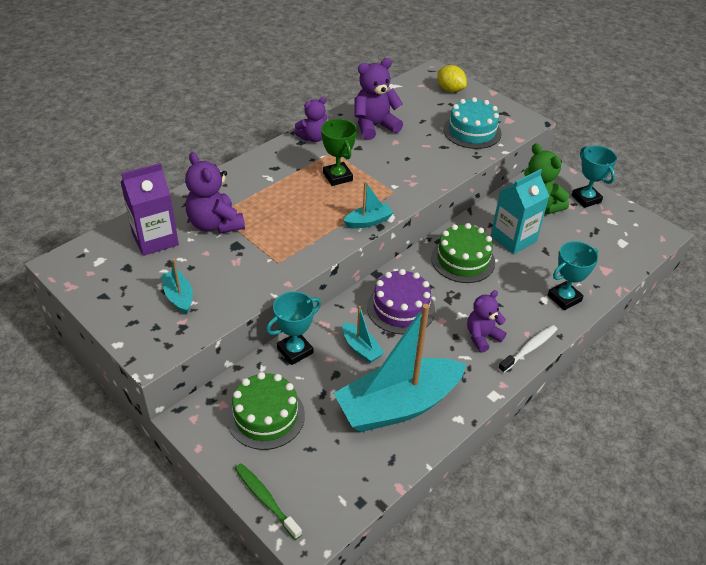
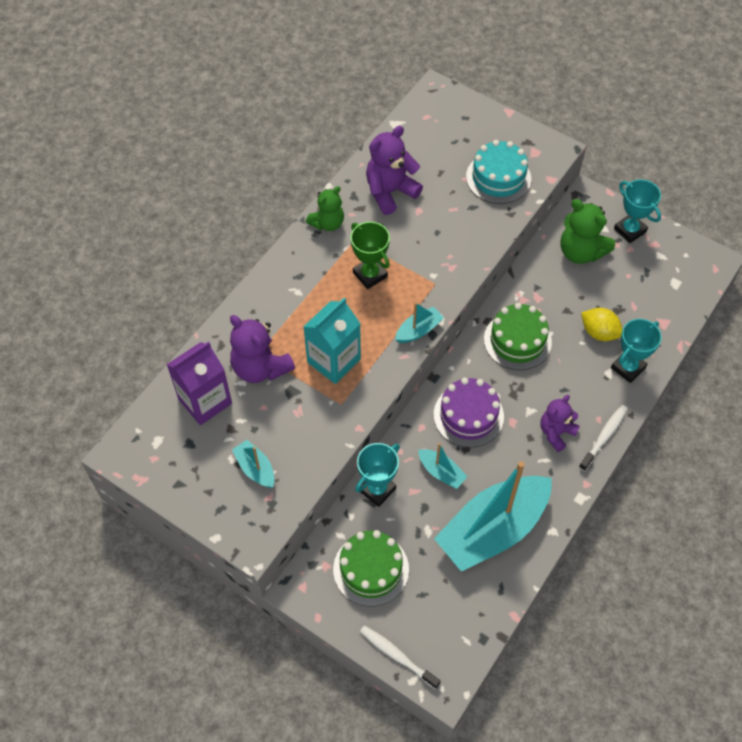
camera: 10 degrees left, 15 degrees up
(266, 499) = (397, 656): green toothbrush -> white toothbrush
(313, 138) = (327, 223): purple teddy bear -> green teddy bear
(450, 90) = (460, 117): yellow lemon -> yellow lemon (599, 332)
(513, 239) = (563, 301): turquoise carton -> turquoise carton (334, 361)

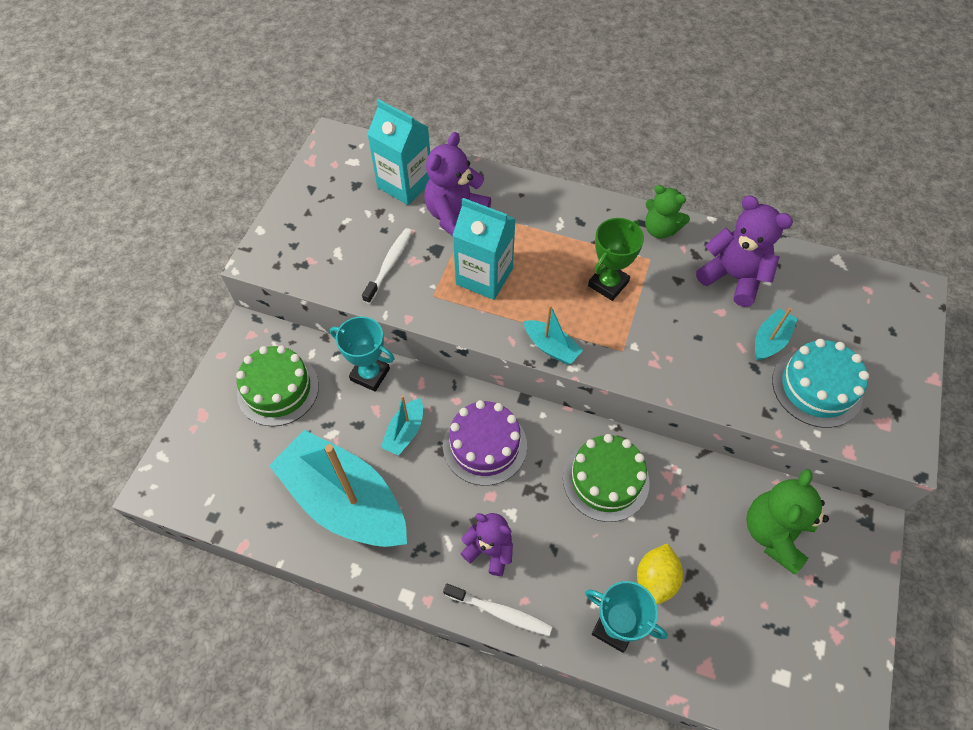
camera: 75 degrees right, 0 degrees up
(205, 401) = (405, 184): purple carton -> turquoise carton
(255, 468) = (340, 242): turquoise boat -> turquoise boat (770, 340)
(397, 656) = (186, 435): white toothbrush -> white toothbrush (389, 264)
(630, 230) = (843, 595): turquoise trophy -> none

